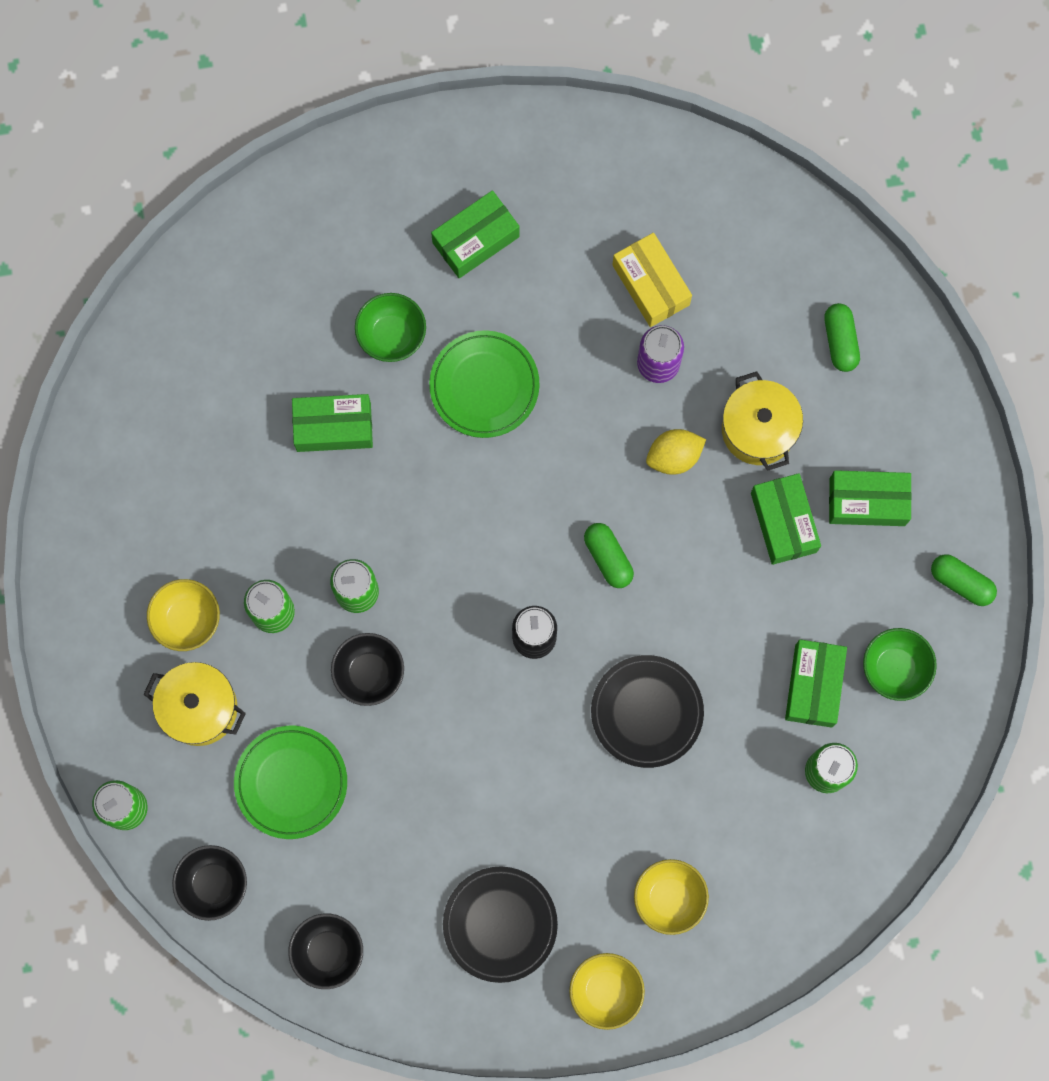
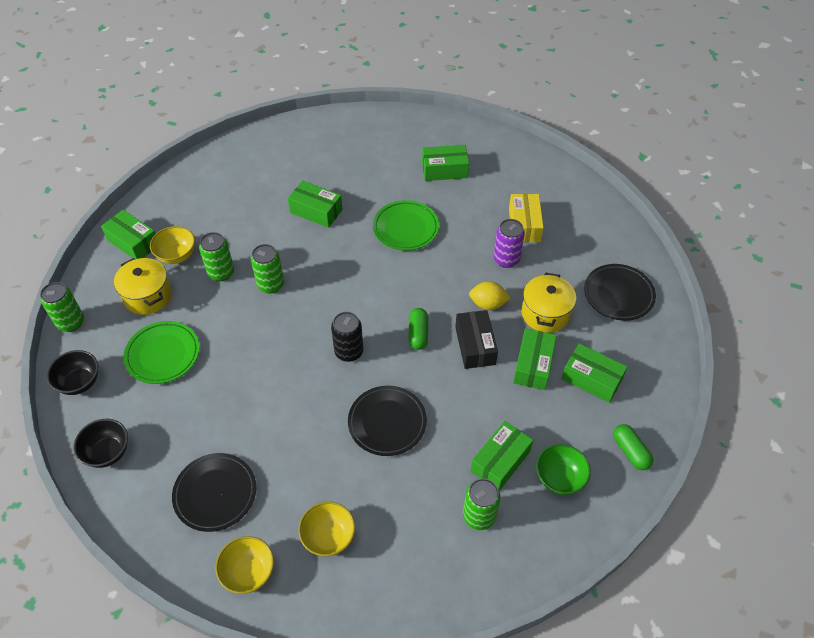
camera: 30 degrees right, 25 degrees down
(106, 633) = (133, 242): none -> green box
(369, 673) = (247, 324): black bowl -> none
(392, 335) = (374, 188): green bowl -> none
(693, 534) = (475, 346): none -> black box
(840, 341) = (618, 294): green capsule -> black plate

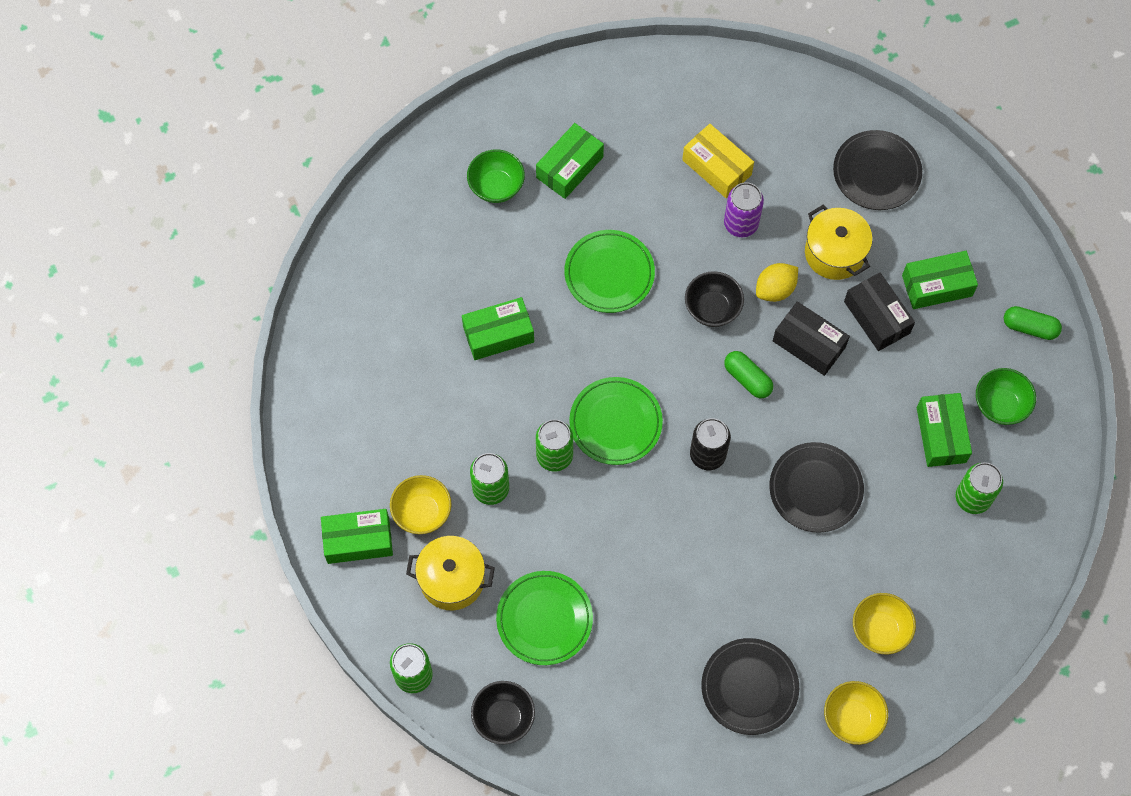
camera: 45 degrees left, 15 degrees up
(107, 452) = (615, 747): black bowl -> black bowl (712, 309)
(321, 295) = (615, 423): none -> green plate
(397, 152) = (496, 186): none -> green bowl
(533, 365) = (876, 317): green box -> black box

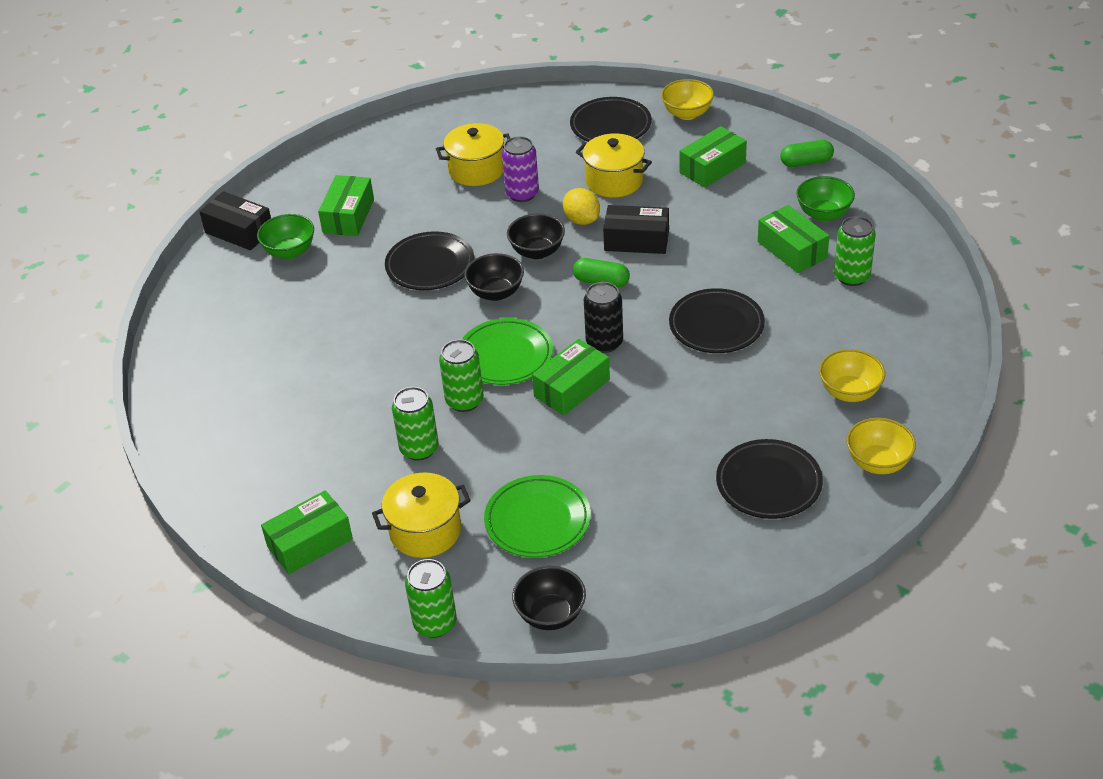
camera: 25 degrees left, 25 degrees down
(422, 512) = (362, 494): yellow bowl -> yellow bowl (687, 114)
(498, 334) = (355, 342): green box -> green box (572, 388)
(609, 273) = (430, 265): green plate -> black plate
(648, 341) = (496, 292): none -> black bowl
(717, 167) = (476, 170): yellow box -> yellow pot
(775, 289) = (582, 220): yellow lemon -> yellow lemon turned 60 degrees counterclockwise
(876, 317) = (679, 203): black box -> black box (239, 231)

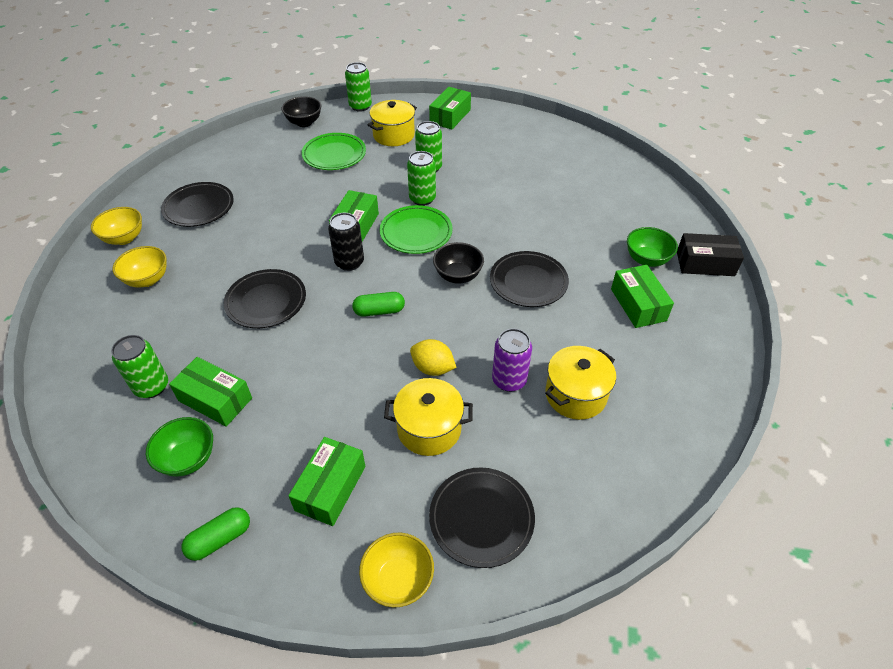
camera: 150 degrees right, 5 degrees up
(537, 251) = (451, 322): black bowl -> none
(636, 240) = (369, 362): black box -> none

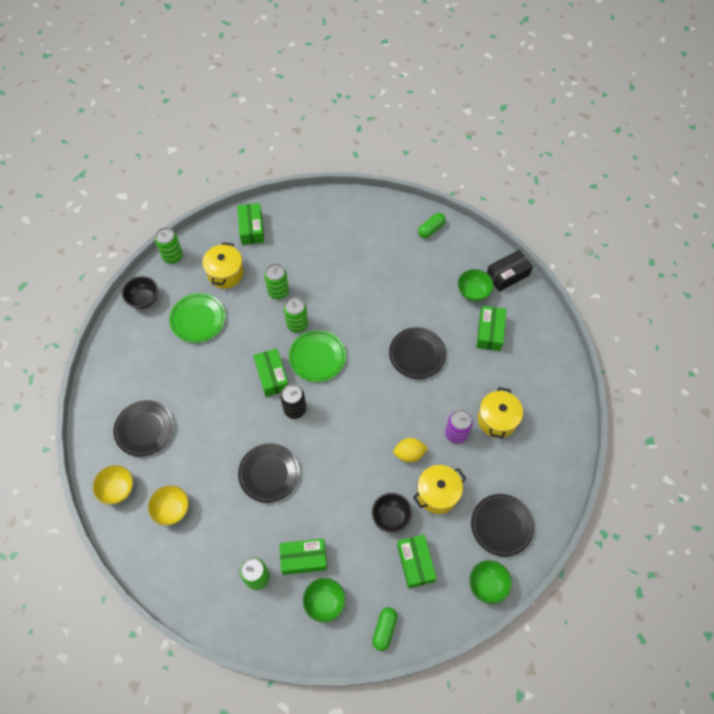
camera: 35 degrees left, 15 degrees up
(379, 311) = (346, 434): green capsule -> green capsule (431, 229)
(398, 580) = (487, 585): yellow bowl -> green bowl
(458, 276) = (371, 376): black bowl -> black bowl (391, 517)
(638, 304) = (490, 332): green box -> green box turned 60 degrees clockwise

